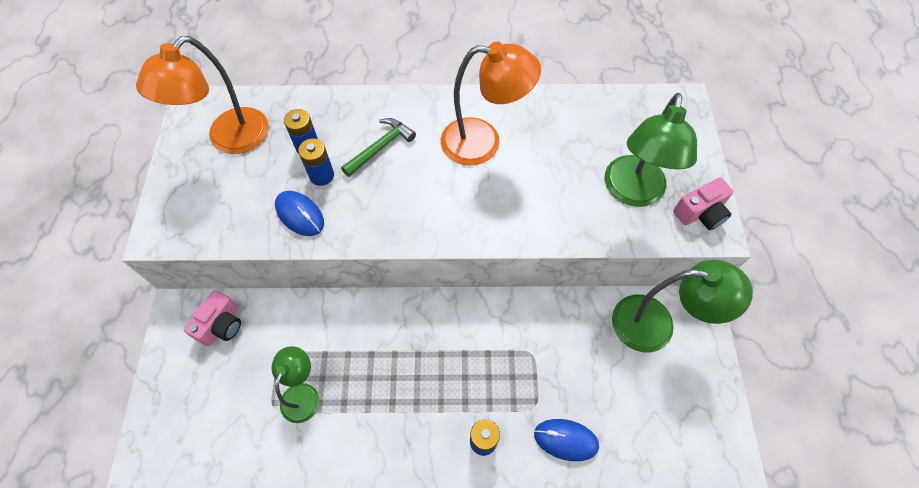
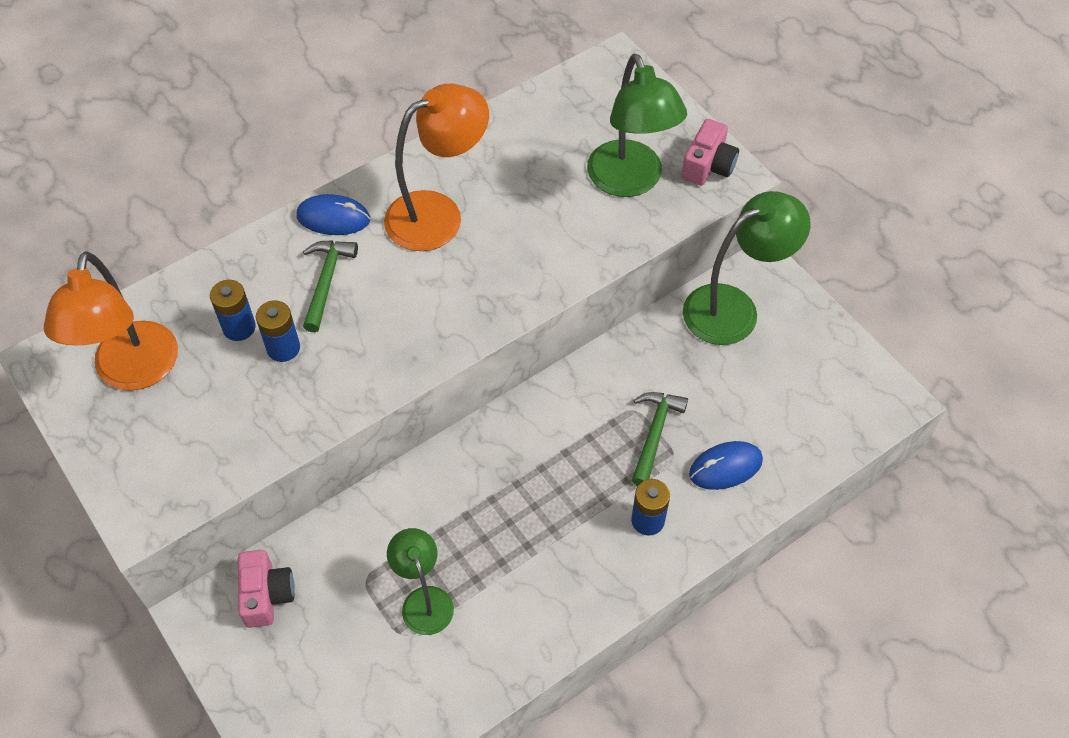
camera: 35 degrees left, 5 degrees down
(300, 214) = (294, 402): blue mouse -> blue mouse (333, 218)
(533, 381) = (654, 434): none -> green hammer

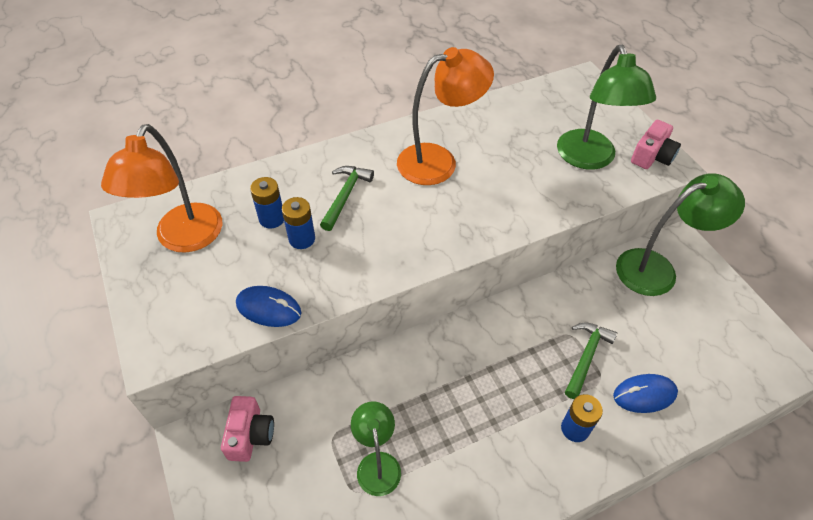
camera: 10 degrees right, 5 degrees down
(333, 218) = (360, 153): blue mouse -> blue mouse (268, 308)

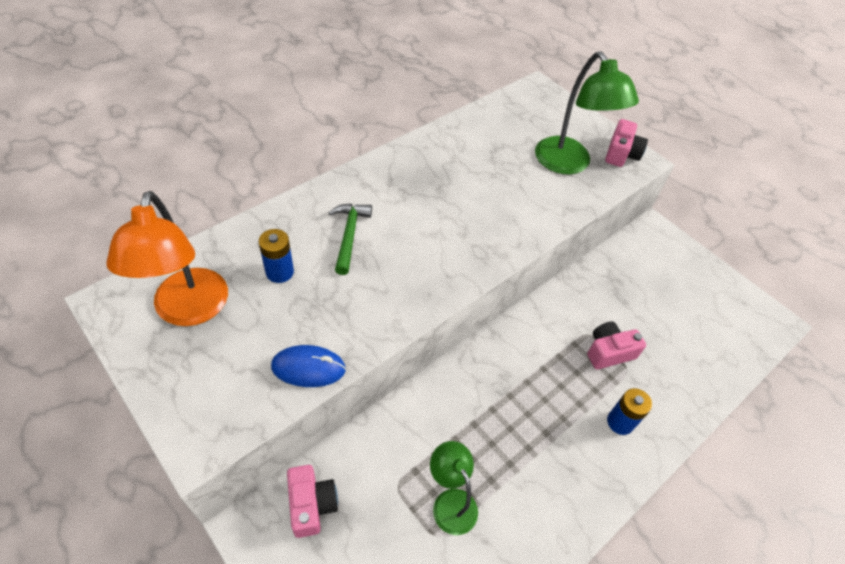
camera: 20 degrees left, 0 degrees up
(302, 239) = (319, 288): blue battery -> none
(439, 161) = (430, 186): orange lamp -> none
(586, 357) = (608, 352): green hammer -> pink camera
(644, 395) = (668, 376): blue mouse -> none
(657, 269) = (642, 258): green lamp -> none

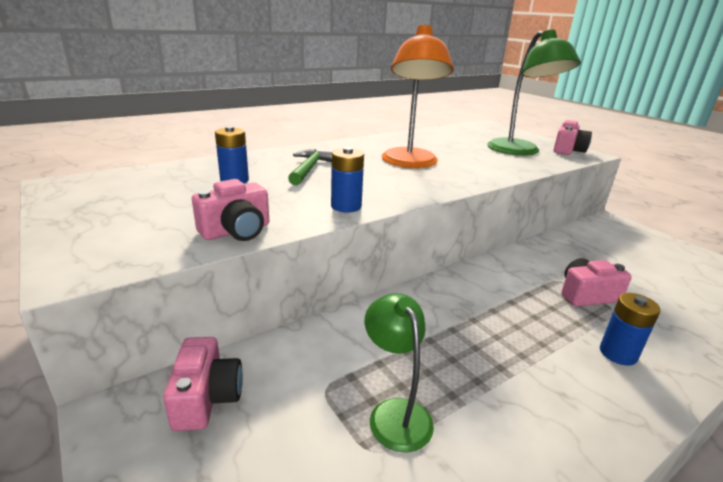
camera: 10 degrees right, 25 degrees down
(189, 310) = (133, 193): orange lamp -> orange lamp (410, 163)
(308, 368) = (236, 231): blue mouse -> pink camera
(397, 311) = (346, 206): none -> blue battery

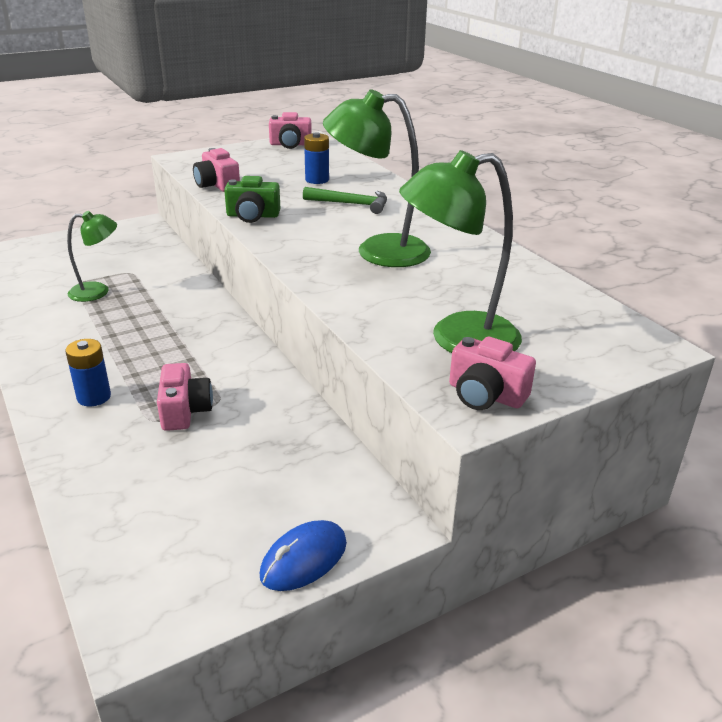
camera: 95 degrees right, 5 degrees up
(207, 398) = (142, 242): pink camera -> pink camera (290, 144)
(346, 206) = (253, 216): blue battery -> green camera
(410, 163) = (377, 251): orange lamp -> green lamp
(663, 242) = (304, 559): none -> blue mouse

